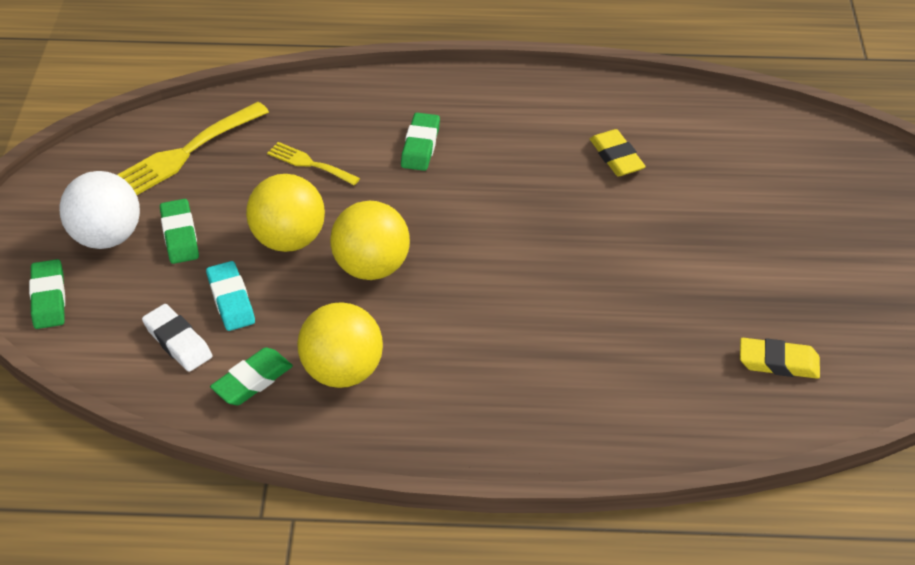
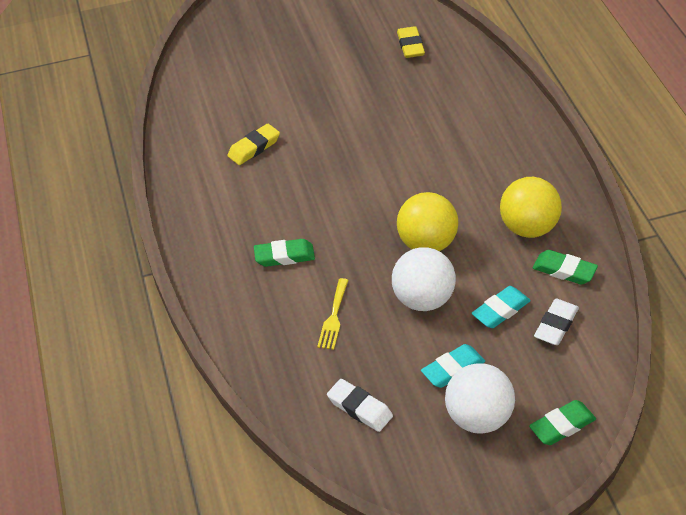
camera: 105 degrees left, 0 degrees up
(180, 235) = (453, 369): green eraser -> turquoise eraser
(182, 155) = (360, 408): yellow fork -> white eraser
(289, 239) = (423, 299): yellow ball -> white ball

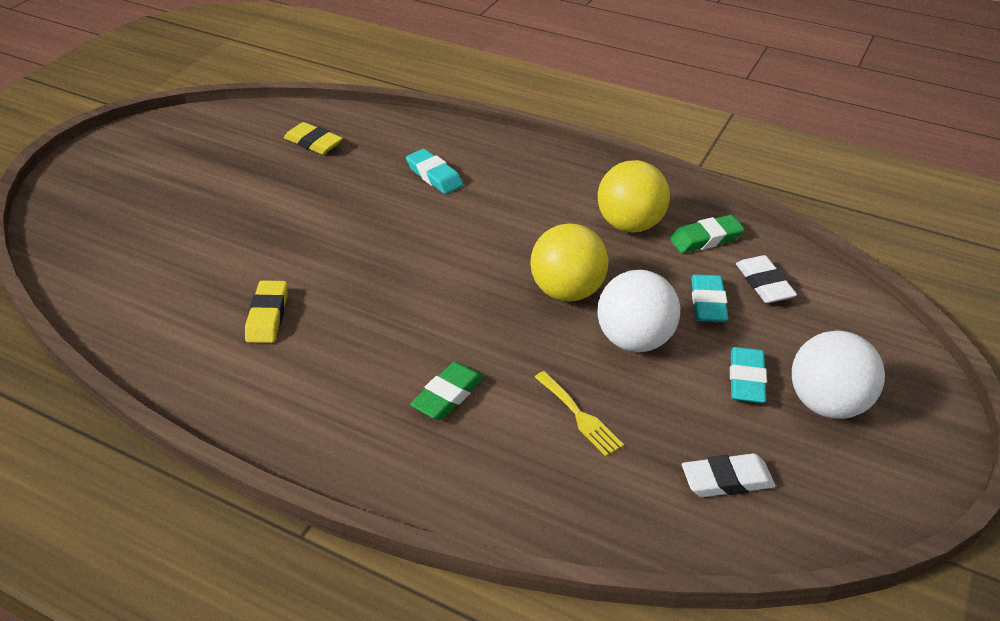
camera: 50 degrees left, 5 degrees down
(453, 114) = (434, 176): none -> turquoise eraser
(562, 426) = (889, 358): green eraser -> none

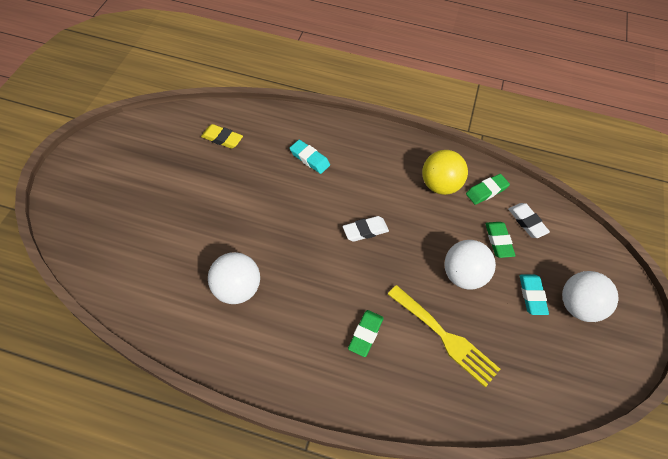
camera: 15 degrees left, 15 degrees up
(268, 316) = (236, 289): yellow eraser -> white ball
(567, 291) = (415, 243): yellow ball -> none
(580, 416) = (445, 337): yellow fork -> yellow fork, size x1.81
(707, 303) = (498, 241): turquoise eraser -> green eraser
(726, 480) = (536, 370): white eraser -> white eraser (365, 230)

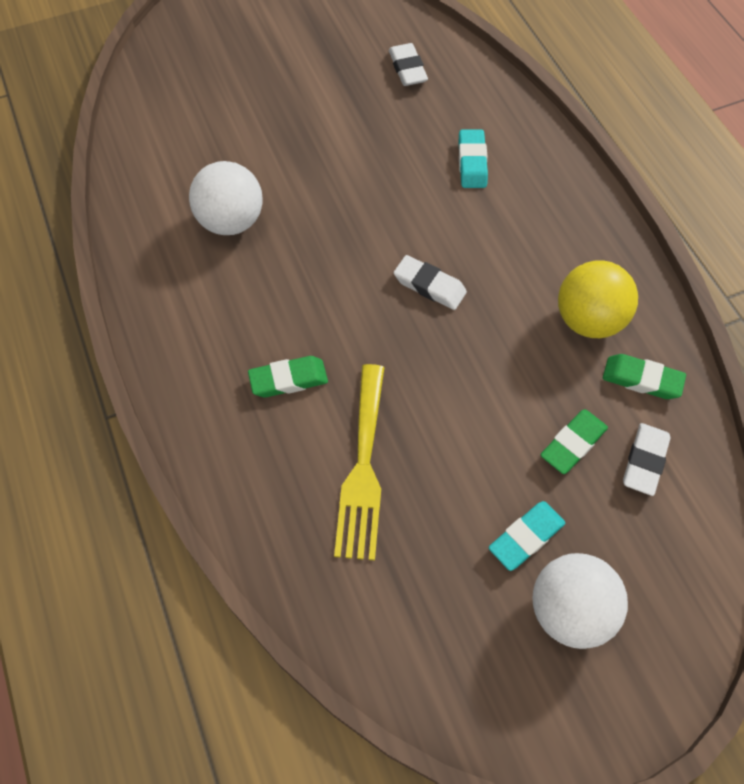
camera: 55 degrees right, 5 degrees up
(222, 139) = (407, 69): yellow eraser -> white eraser
(463, 275) = (474, 434): white ball -> none

